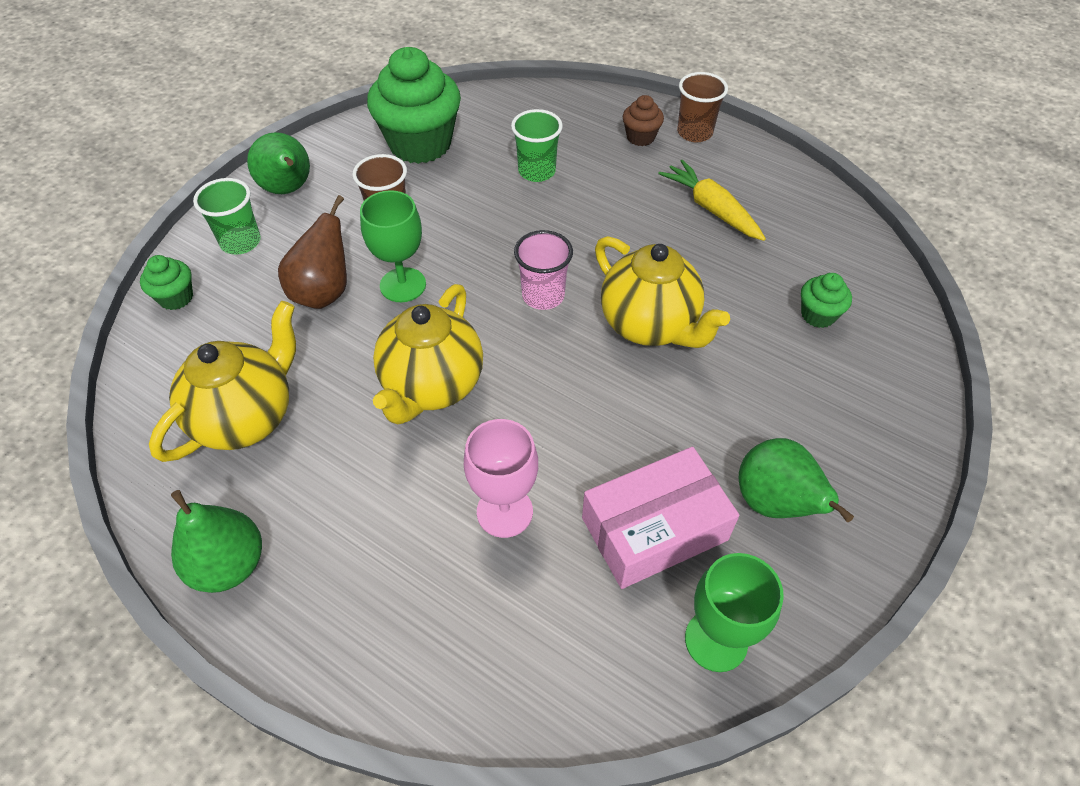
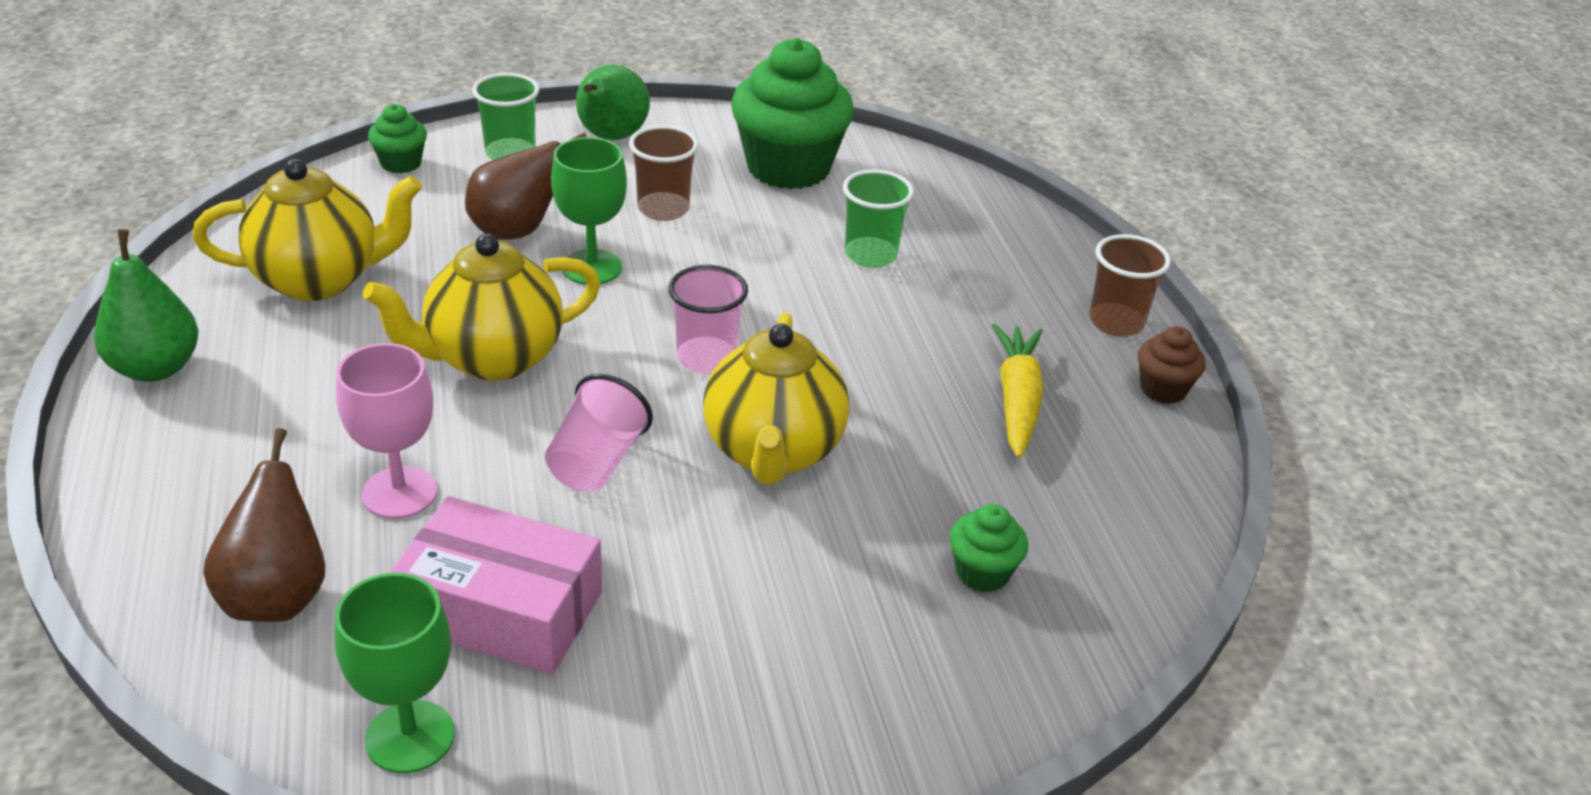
camera: 40 degrees right, 15 degrees down
(534, 634) = (277, 596): none -> brown pear
(578, 403) = (597, 462): none -> pink cup
(640, 137) = (1040, 290): brown cupcake -> brown cupcake (1163, 389)
(774, 503) = (649, 686): green pear -> none

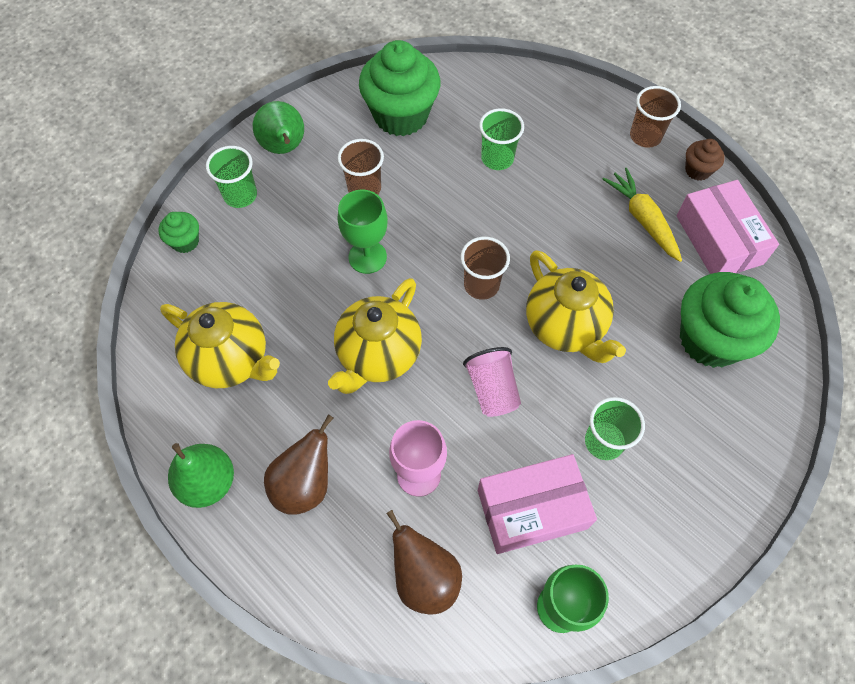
camera: 30 degrees left, 25 degrees up
(320, 280) = (231, 360): yellow teapot -> yellow teapot turned 75 degrees clockwise
(517, 231) = (303, 254): brown pear -> brown pear (305, 484)
(688, 596) = (604, 442): none -> green cup
(706, 358) = (481, 285): pink cup -> brown cup
(982, 572) = (710, 339): green cupcake -> green cupcake, size x2.18
(1117, 474) = (719, 239): none -> pink box

